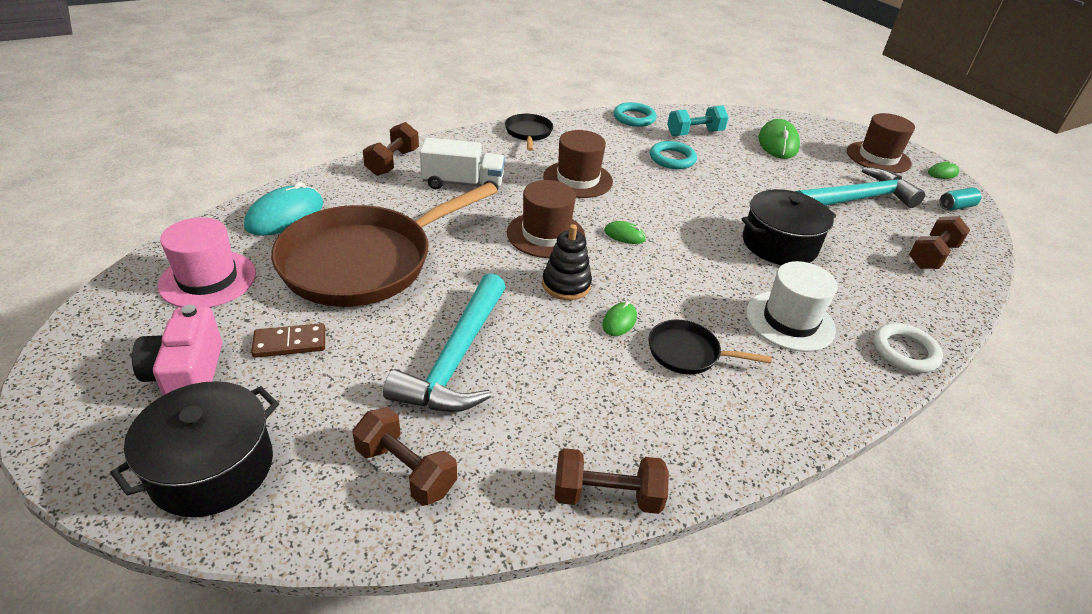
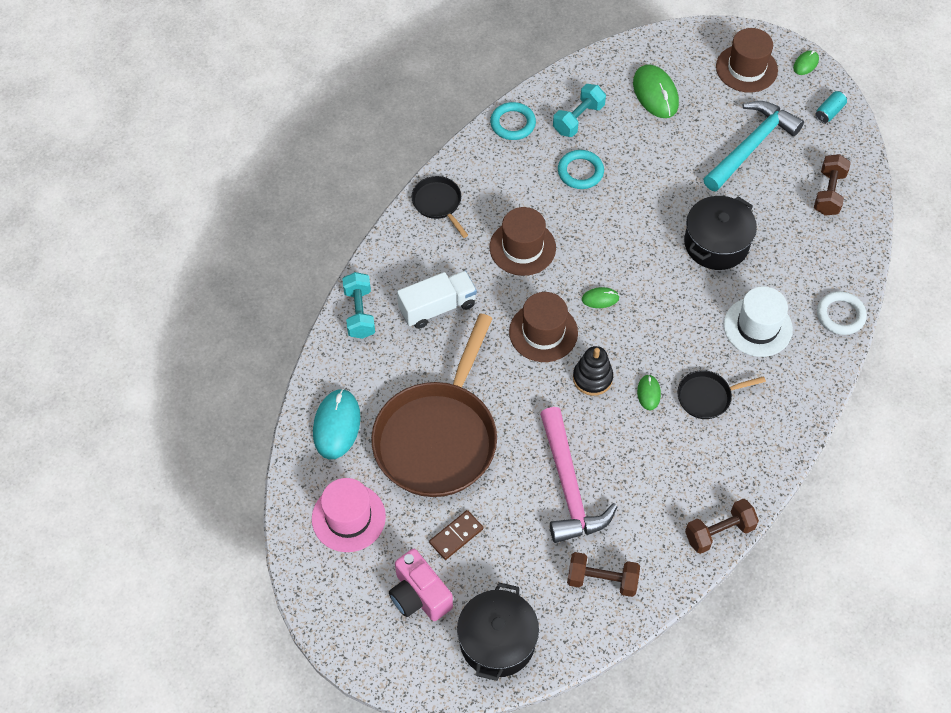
camera: 25 degrees left, 20 degrees up
(392, 162) = (359, 313): brown dumbbell -> turquoise dumbbell
(456, 359) = (569, 487): turquoise hammer -> pink hammer

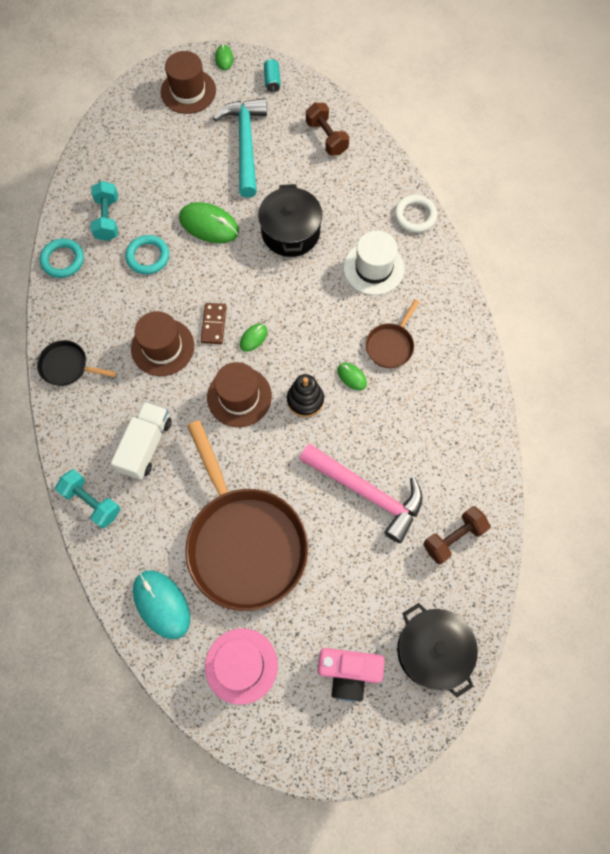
camera: 45 degrees left, 10 degrees up
(456, 536) = (329, 603): brown domino -> brown domino (213, 324)
(655, 93) = (144, 157): green mouse -> green mouse (209, 225)
(707, 397) = (391, 345): black pan -> brown pan
(719, 532) = (489, 432): brown dumbbell -> none

